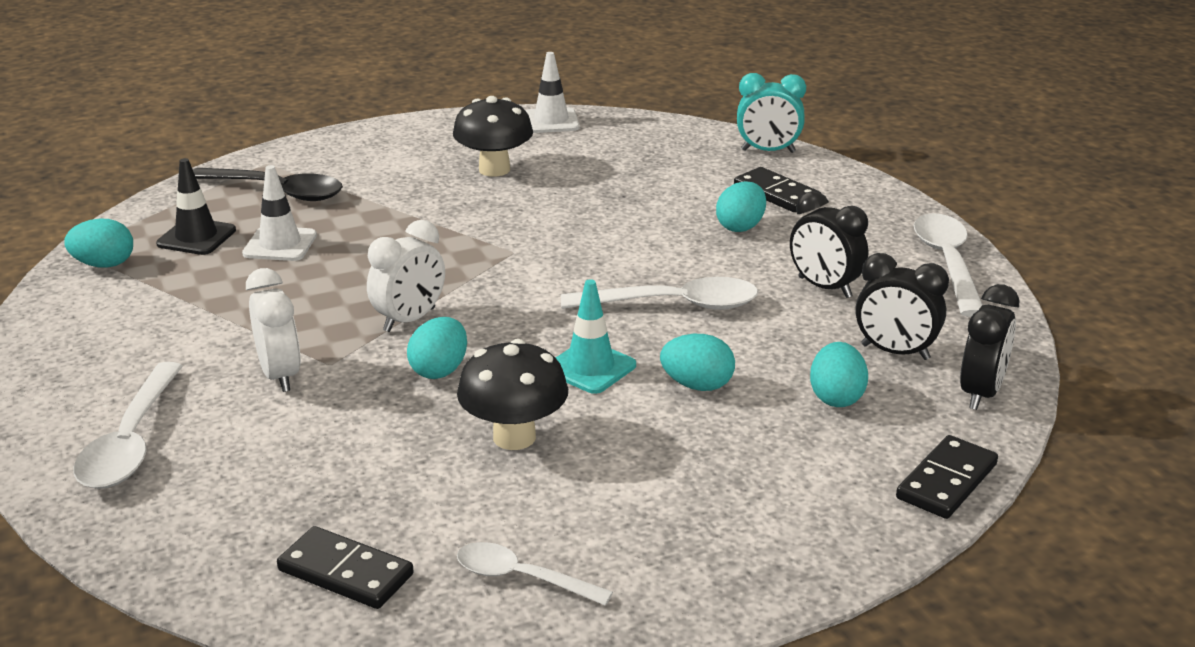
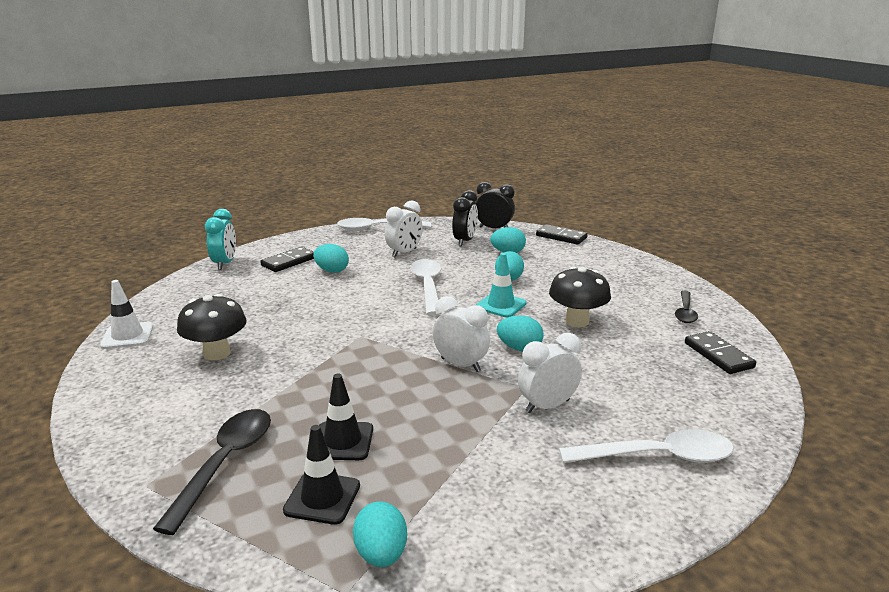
camera: 95 degrees left, 5 degrees down
(280, 244) = (342, 441): white traffic cone -> black traffic cone
(346, 572) = (718, 355): black domino -> black domino turned 45 degrees counterclockwise
(522, 578) = (685, 312): white spoon -> black spoon
(824, 287) = (404, 253): black clock -> white clock

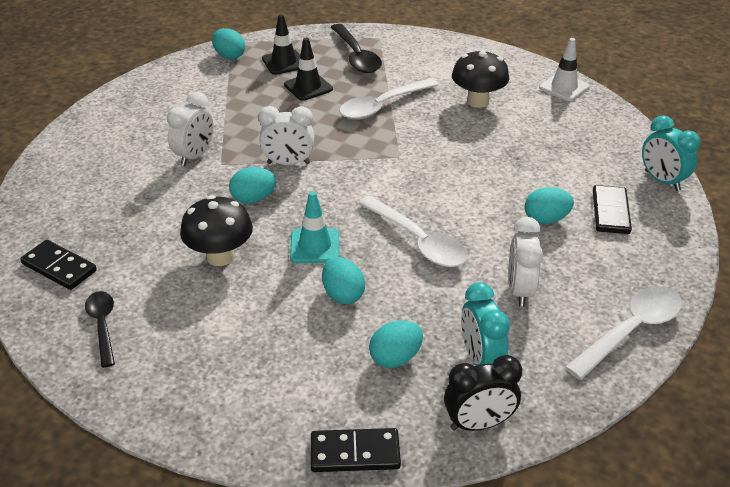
camera: 145 degrees right, 15 degrees up
(465, 241) = (480, 359): black clock -> turquoise clock
(657, 457) = (101, 150): white spoon -> white spoon (383, 106)

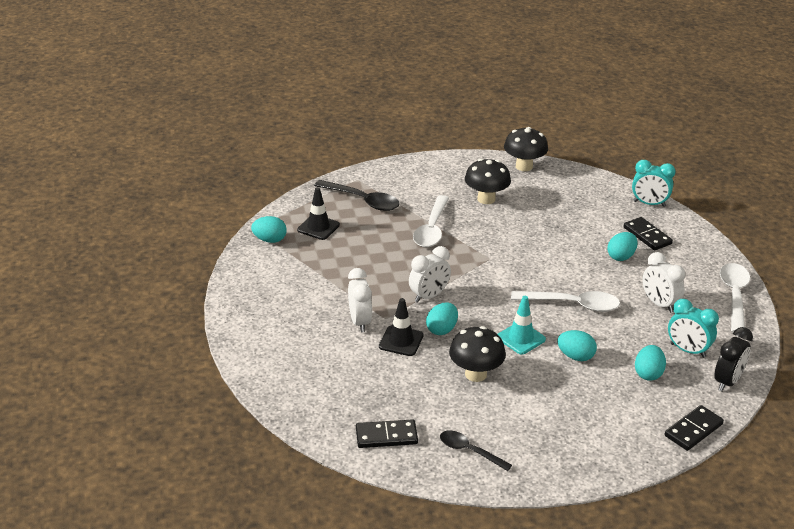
camera: 40 degrees left, 5 degrees down
(308, 87) = (363, 238): black traffic cone -> black traffic cone (401, 341)
(564, 87) = (524, 166): white traffic cone -> black mushroom

